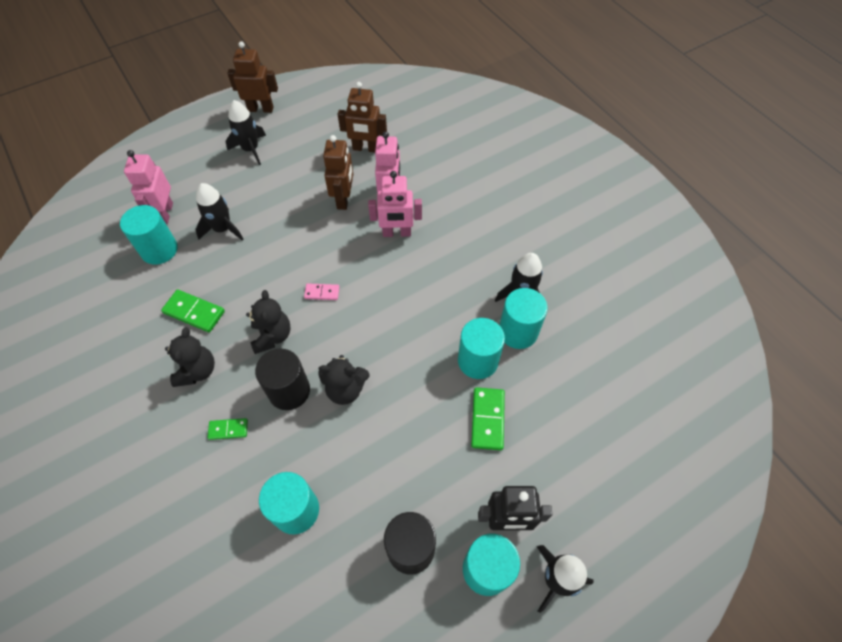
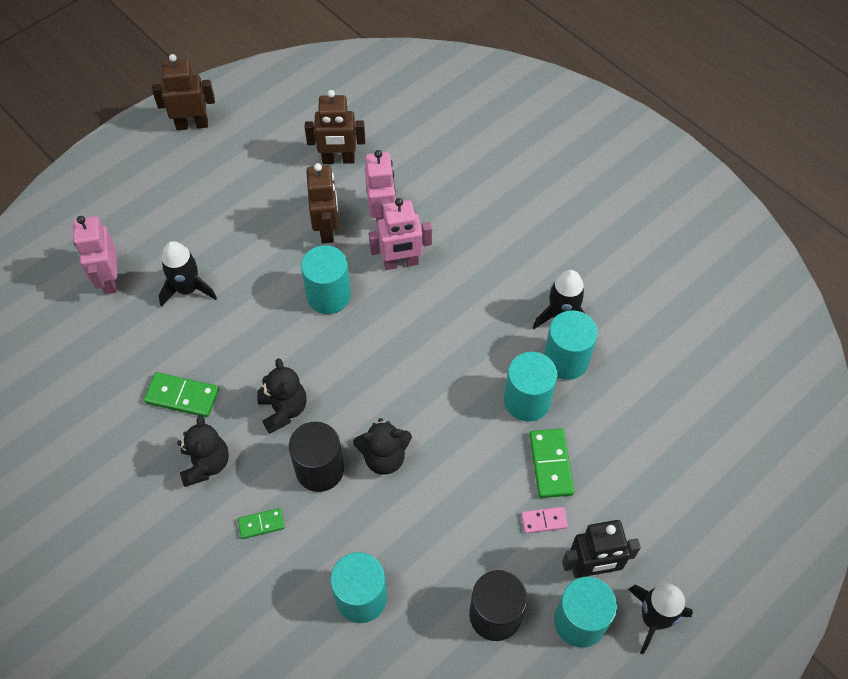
camera: 10 degrees left, 0 degrees up
(159, 250) = (116, 327): turquoise cylinder -> turquoise cylinder (328, 295)
(250, 149) = (194, 181): black rocket -> none
(322, 292) = (329, 349): pink domino -> pink domino (544, 521)

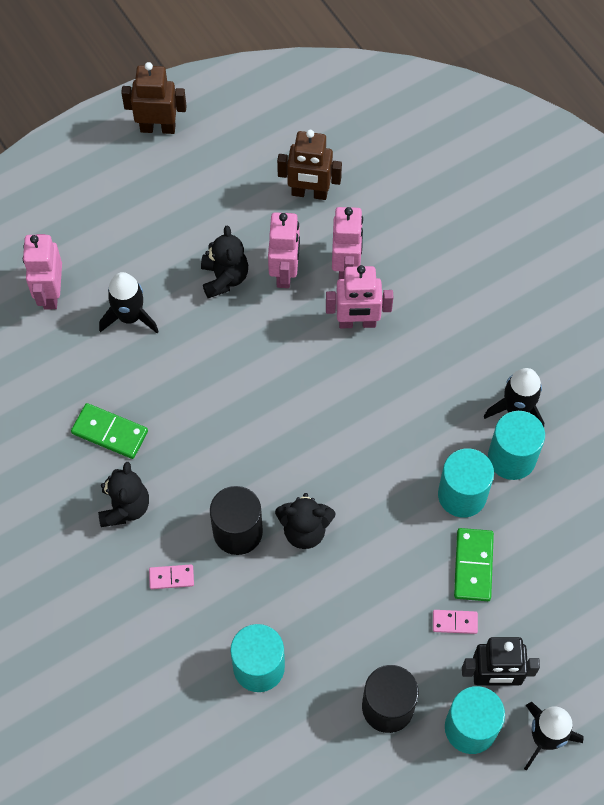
camera: 10 degrees right, 5 degrees up
(261, 524) = (171, 577): green domino -> pink domino
(283, 410) = (210, 463): black teddy bear -> black teddy bear (224, 278)
(327, 229) = (285, 272): brown robot -> pink robot
(328, 295) = (275, 347): turquoise cylinder -> none

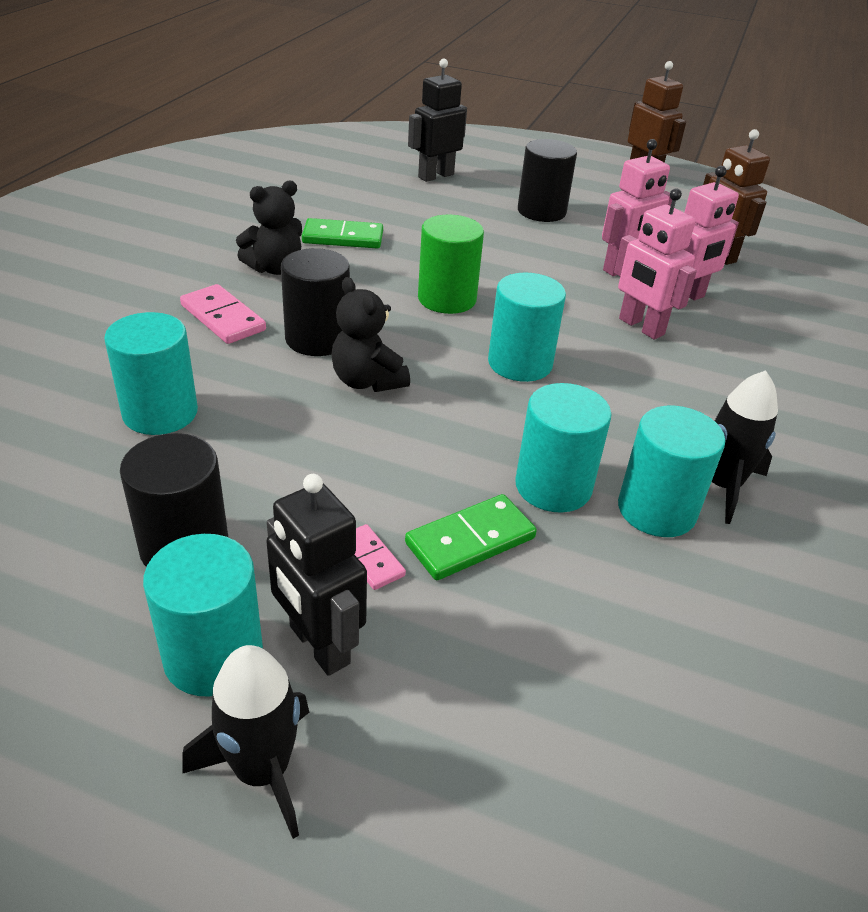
camera: 50 degrees right, 25 degrees down
(50, 293) = (435, 176): pink robot -> black robot
(110, 432) = (343, 238): green domino -> green domino turned 75 degrees counterclockwise
(130, 316) = (465, 212): black rocket -> none
(166, 259) = (541, 211): none -> black cylinder
(171, 577) = (223, 318): pink domino -> pink domino, size x1.66
(224, 278) = (568, 242): black teddy bear -> none
(244, 418) = (447, 299): none -> green cylinder
(346, 427) = (520, 363): none -> turquoise cylinder

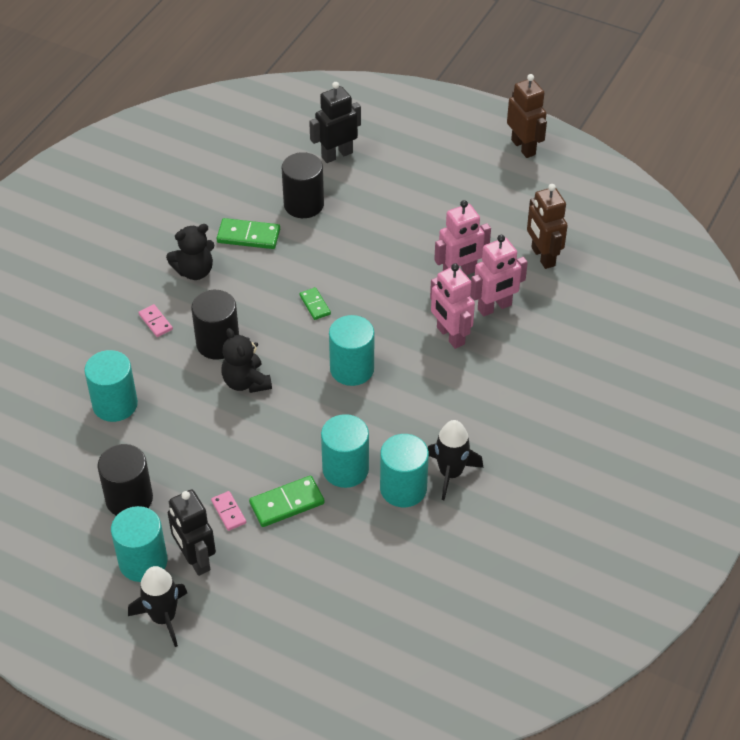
camera: 10 degrees right, 10 degrees up
(223, 318) = (155, 322): pink domino -> pink domino, size x0.60
(447, 299) = (315, 305): green cylinder -> green domino
(541, 211) = (415, 202): black cylinder -> black cylinder (303, 204)

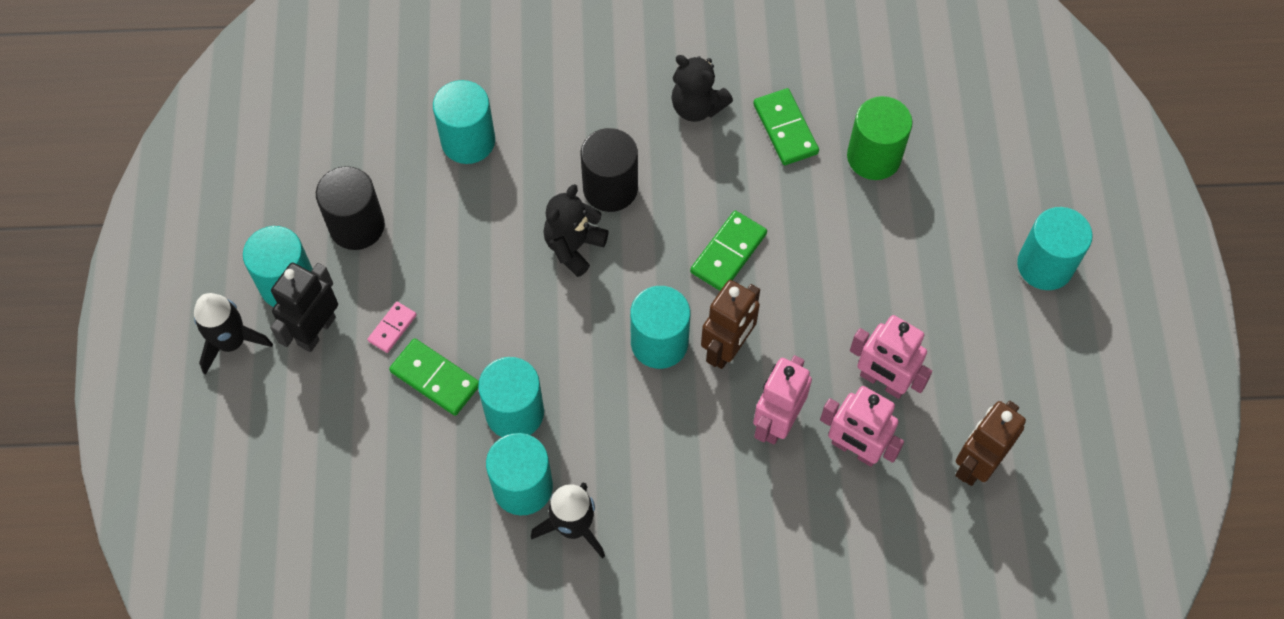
camera: 60 degrees right, 15 degrees up
(155, 322) = (601, 112): pink domino -> none
(303, 204) = (874, 157): black cylinder -> green cylinder
(315, 305) = (728, 253): green domino -> green domino, size x1.66
(337, 155) = (979, 147): black robot -> none
(438, 165) = (1045, 265): none -> turquoise cylinder
(523, 147) = (1152, 347): brown robot -> brown robot (727, 348)

